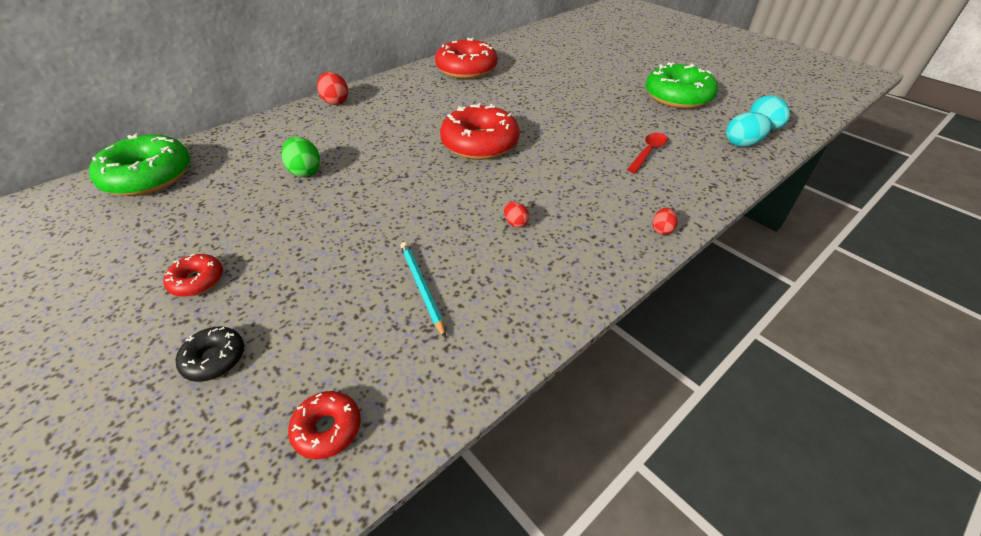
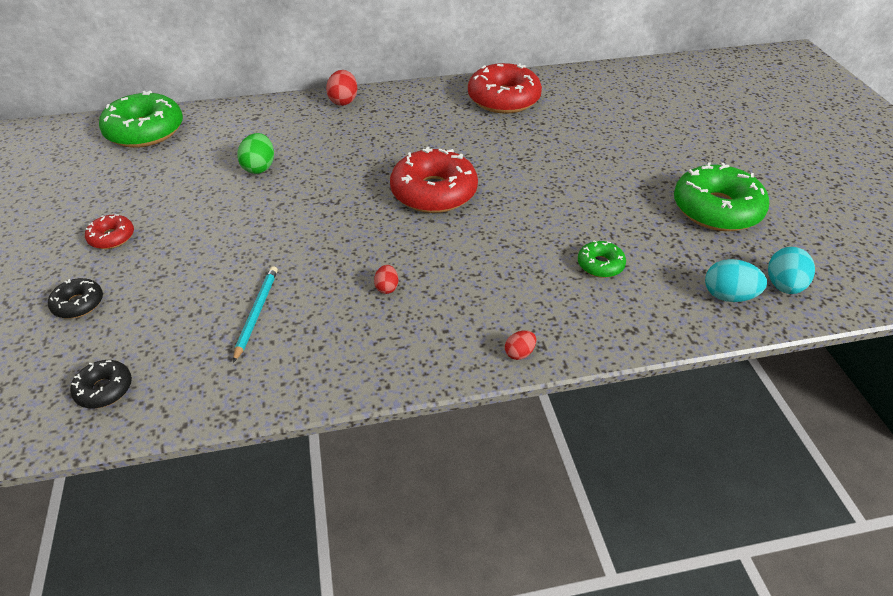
camera: 30 degrees right, 0 degrees up
(327, 429) = (104, 389): red donut -> black donut
(648, 152) = (600, 265): red spoon -> green donut

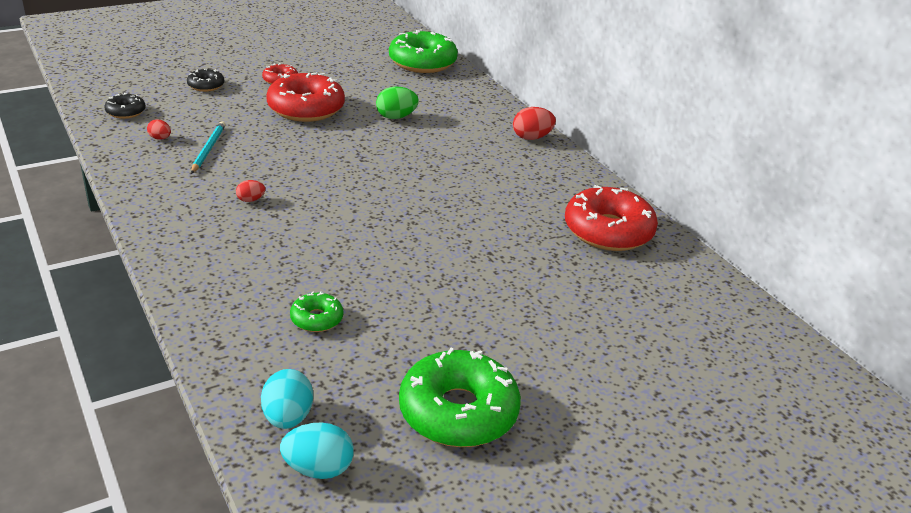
camera: 70 degrees right, 10 degrees down
(256, 313) = (208, 149): turquoise pencil -> turquoise pencil turned 75 degrees counterclockwise
(434, 192) = (400, 206): red donut -> red donut (306, 108)
(519, 353) = (178, 277): red egg -> red egg (160, 138)

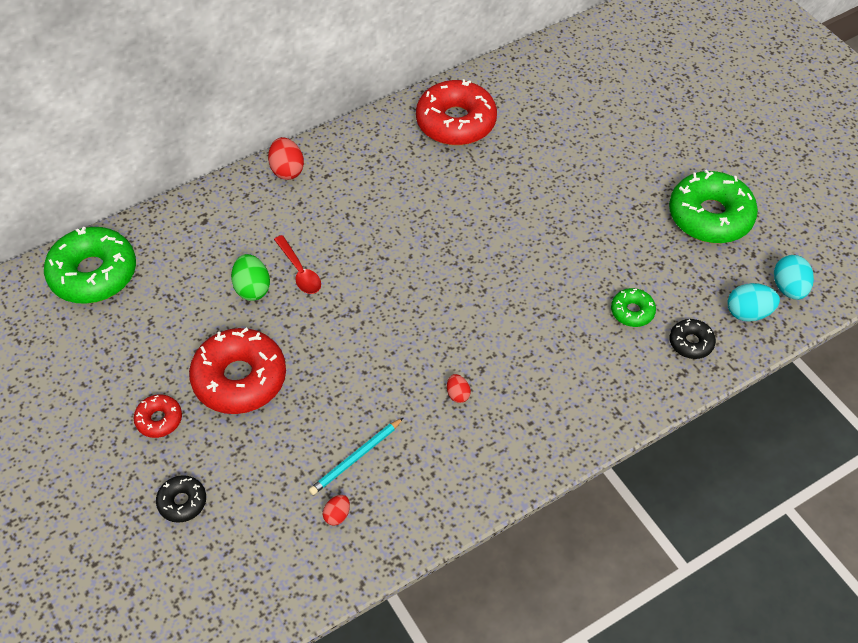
camera: 90 degrees left, 20 degrees up
(126, 112) = (270, 575): black donut -> black donut (691, 343)
(208, 149) = (356, 458): turquoise pencil -> turquoise pencil turned 45 degrees counterclockwise
(411, 137) = (300, 271): none -> red spoon

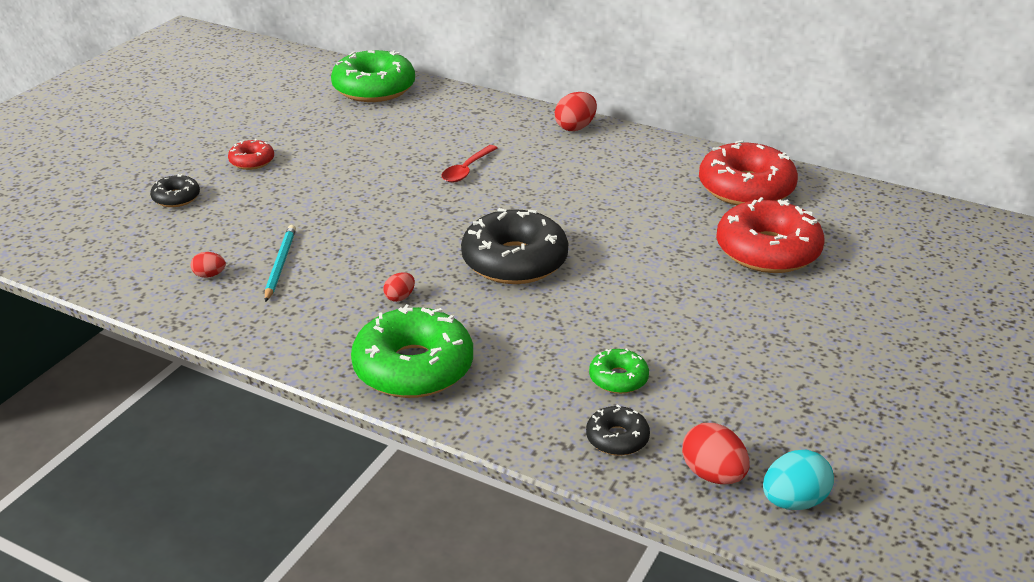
camera: 60 degrees right, 20 degrees down
(240, 379) = (322, 181): red donut -> red donut (767, 251)
(252, 288) = (425, 155): green egg -> none
(356, 458) = (280, 264): turquoise pencil -> turquoise pencil turned 75 degrees clockwise
(457, 302) = (514, 261): none -> black donut
(710, 216) = (832, 397): green donut -> green donut (413, 368)
(748, 313) = (713, 475): turquoise egg -> red egg

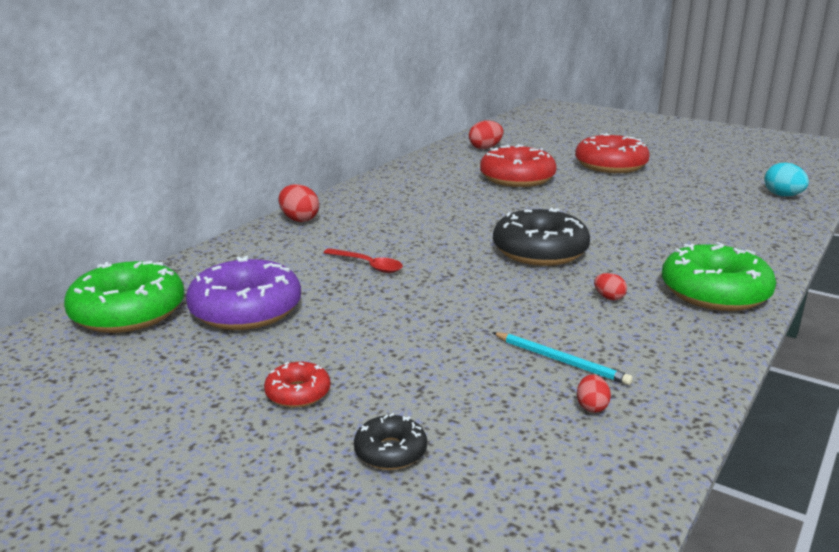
camera: 85 degrees left, 10 degrees down
(280, 264) = (561, 361): turquoise pencil -> turquoise pencil turned 150 degrees counterclockwise
(377, 128) = (246, 310): none -> purple donut
(617, 438) = (757, 231): black donut -> none
(618, 378) = (690, 226): green donut -> none
(713, 475) = (774, 210): red egg -> red egg (485, 148)
(746, 188) = (428, 176): red donut -> red donut (610, 165)

